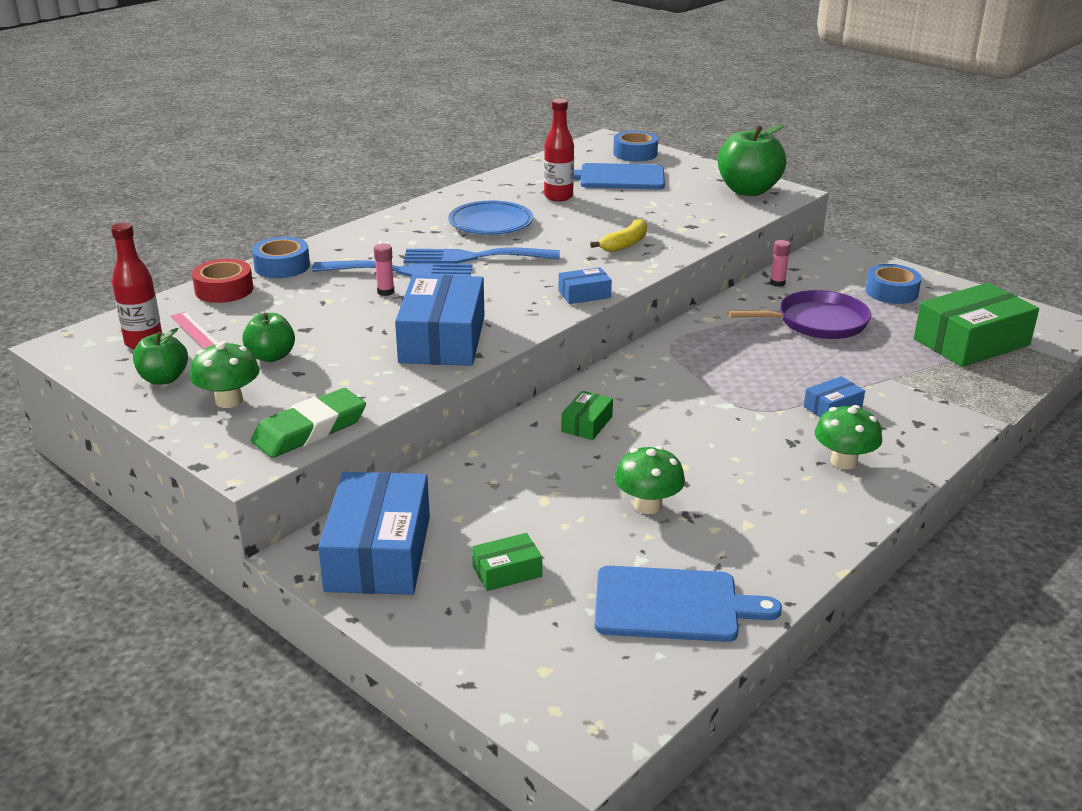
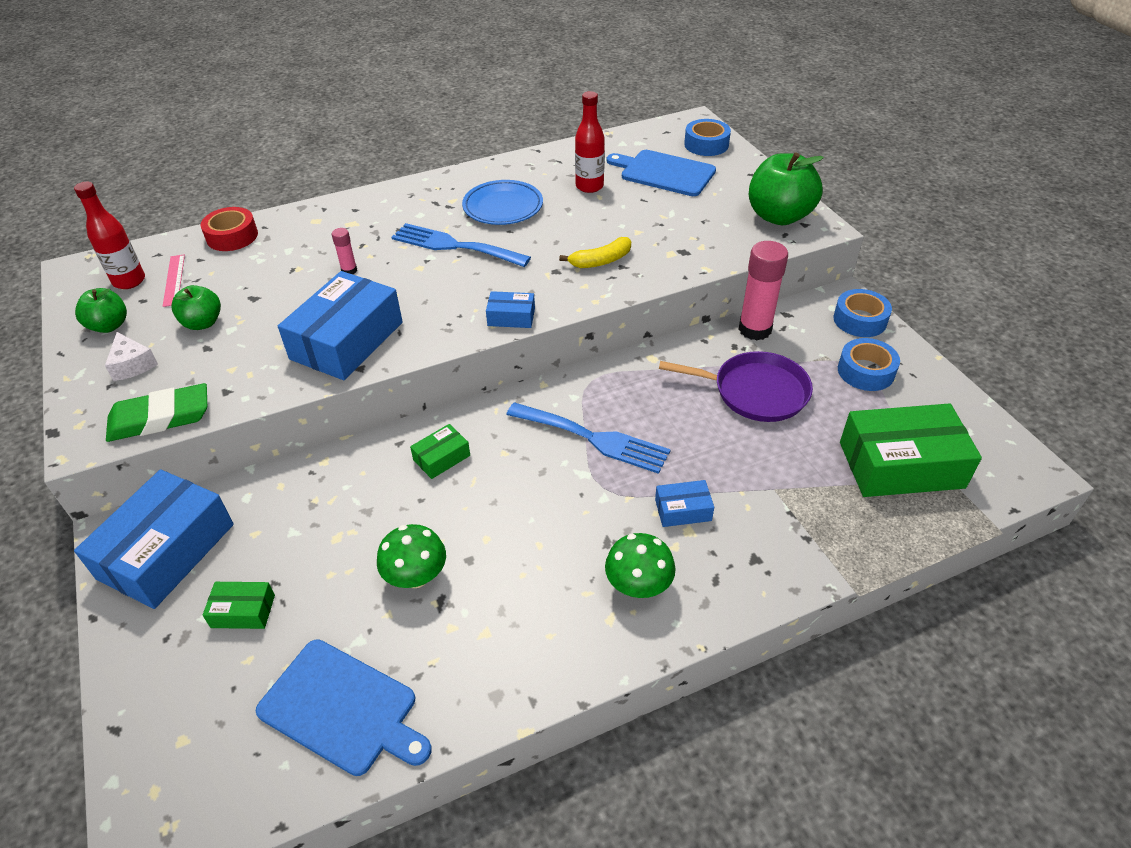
camera: 25 degrees right, 15 degrees up
(229, 400) = (132, 365): green mushroom -> white cheese
(282, 266) = (296, 220): blue tape -> blue tape (860, 320)
(401, 271) = (381, 248): blue fork -> blue fork (593, 438)
(777, 283) = (755, 329): pink glue stick -> pink glue stick, size x2.10

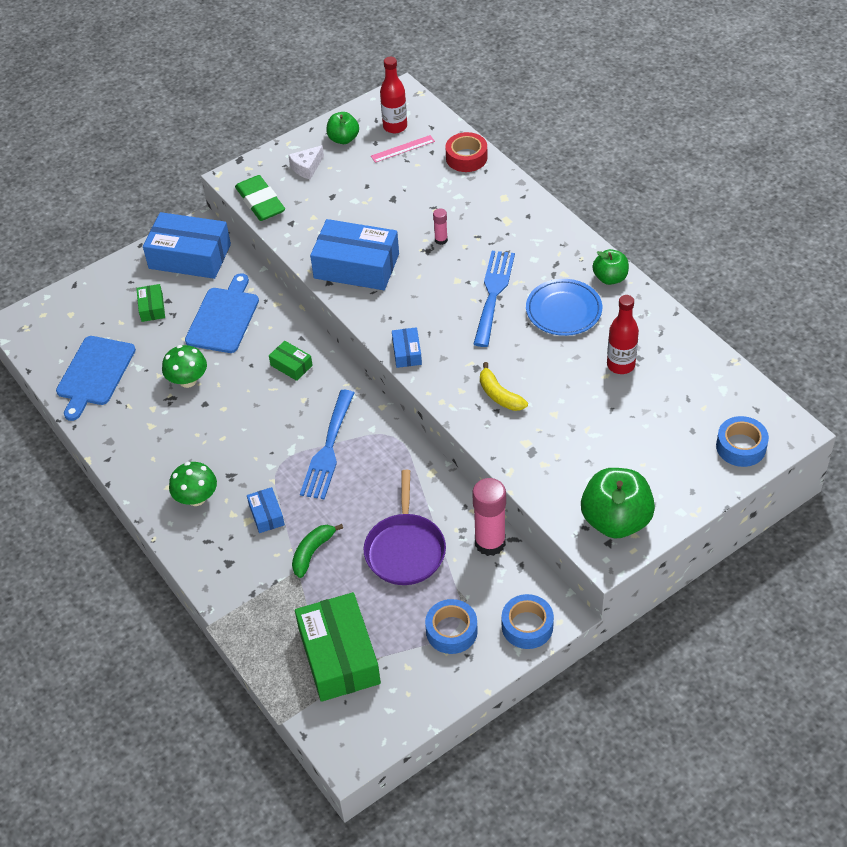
camera: 80 degrees right, 5 degrees up
(203, 323) = (357, 184): green apple -> green apple (610, 278)
(664, 173) = (668, 419): blue cutting board -> blue cutting board (224, 317)
(749, 471) = (312, 552): none -> green banana

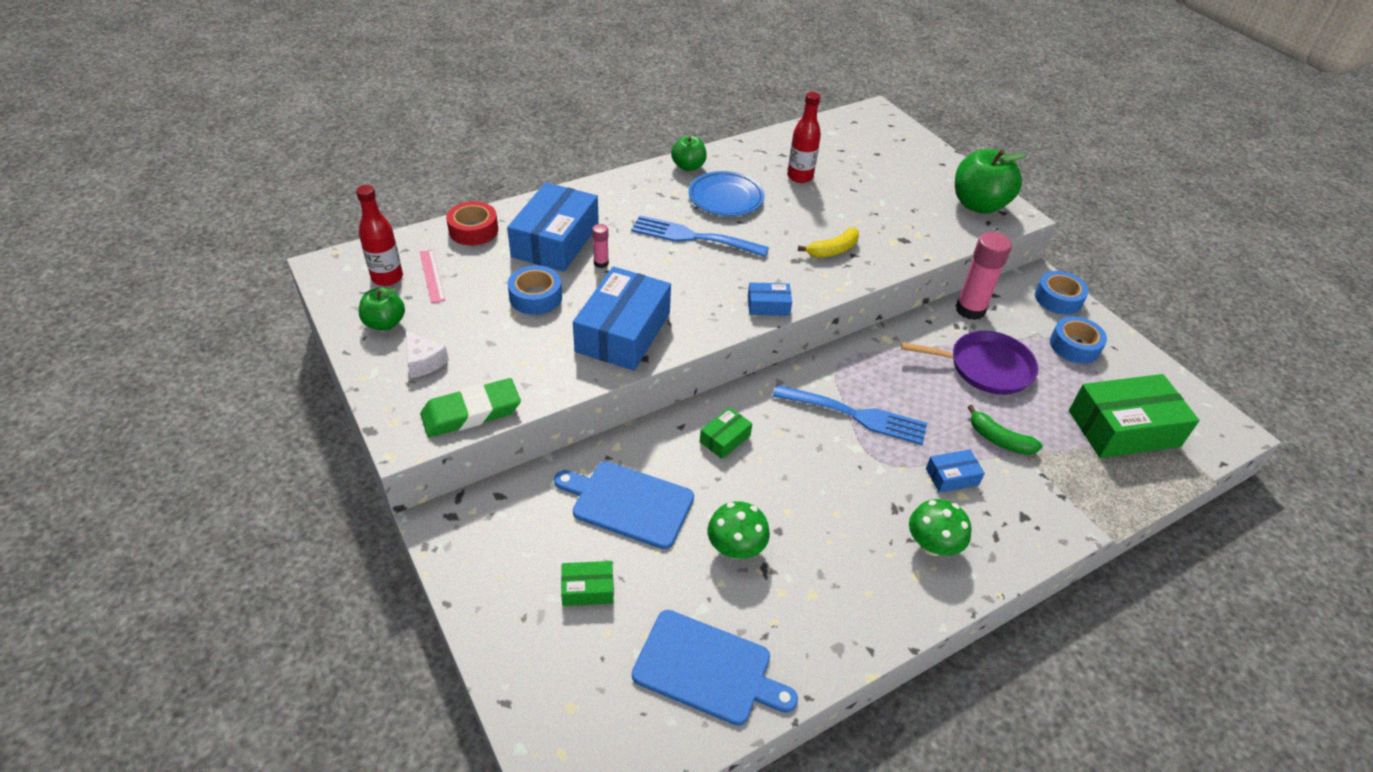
camera: 90 degrees left, 5 degrees down
(189, 256) = (496, 538): blue box -> blue box (555, 241)
(741, 446) = (894, 135): blue tape -> blue tape (535, 297)

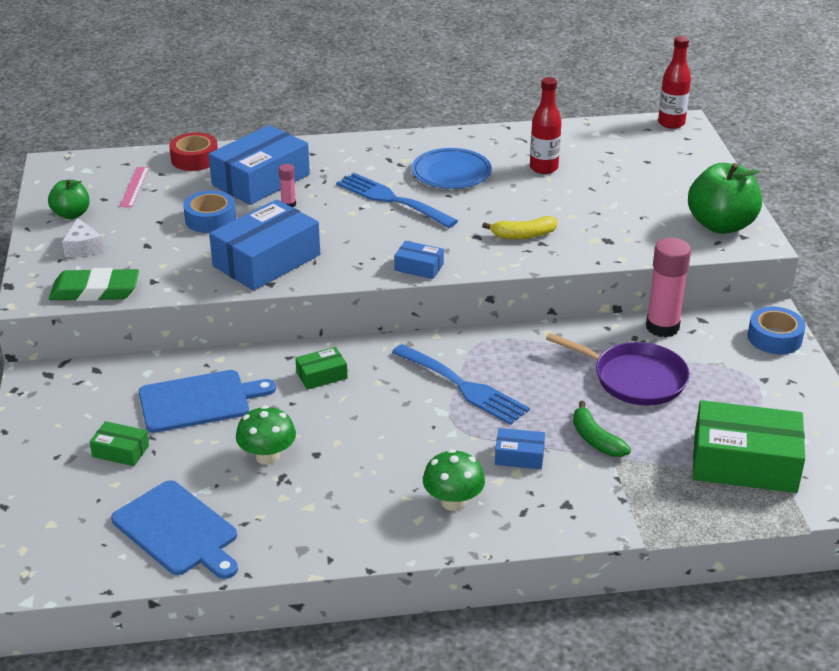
camera: 25 degrees right, 10 degrees down
(387, 277) = (97, 181): red bottle -> red bottle (671, 123)
(628, 503) = (199, 401): blue cutting board -> blue cutting board turned 120 degrees clockwise
(688, 166) = (435, 141): green apple -> none
(1074, 346) = (754, 382): blue tape -> none

